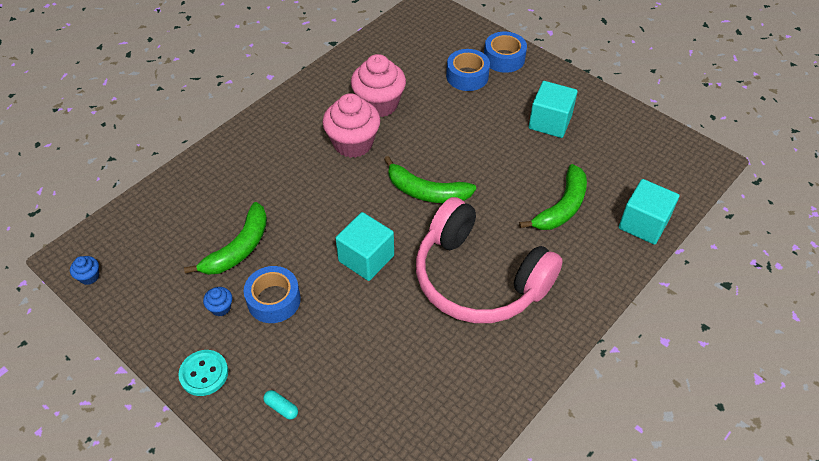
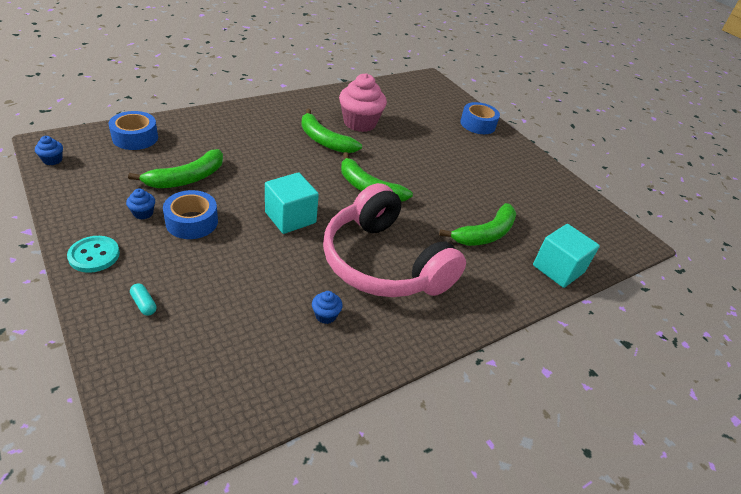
camera: 10 degrees right, 10 degrees down
(353, 143) = (324, 140): pink cupcake -> green banana
(450, 357) = (325, 315): none -> blue cupcake
(467, 76) = (441, 126): blue tape -> blue tape (135, 137)
(550, 122) = (499, 174): turquoise cube -> none

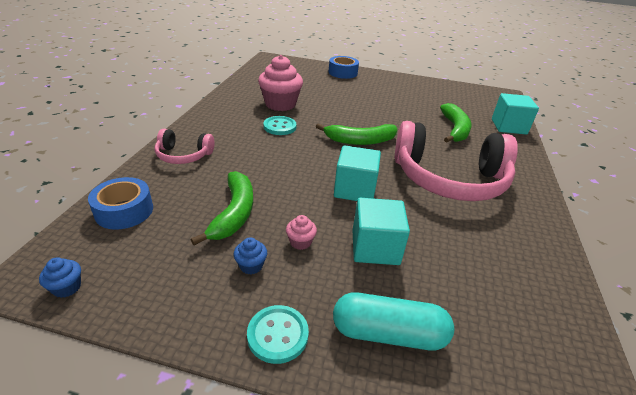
camera: 40 degrees left, 5 degrees down
(144, 304) = (388, 333): turquoise capsule -> turquoise capsule, size x2.38
(192, 222) = (300, 242): blue tape -> pink cupcake
(222, 123) = (184, 155): none -> pink headphones
(229, 260) = (375, 247): none -> turquoise cube
(324, 140) = (280, 127): green banana -> turquoise button
(325, 315) = (486, 234): blue cupcake -> none

